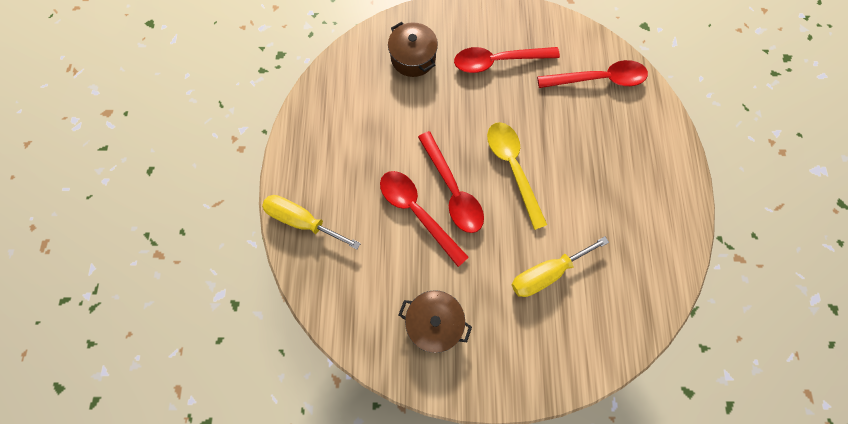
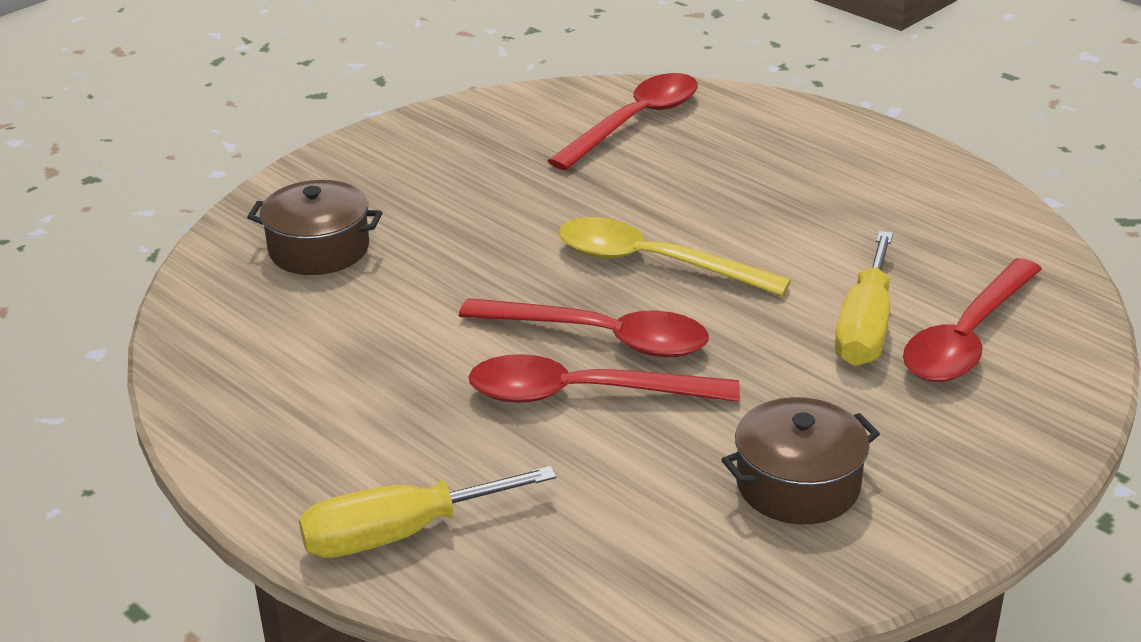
camera: 45 degrees left, 40 degrees down
(498, 61) = (464, 181): red spoon -> red spoon (967, 337)

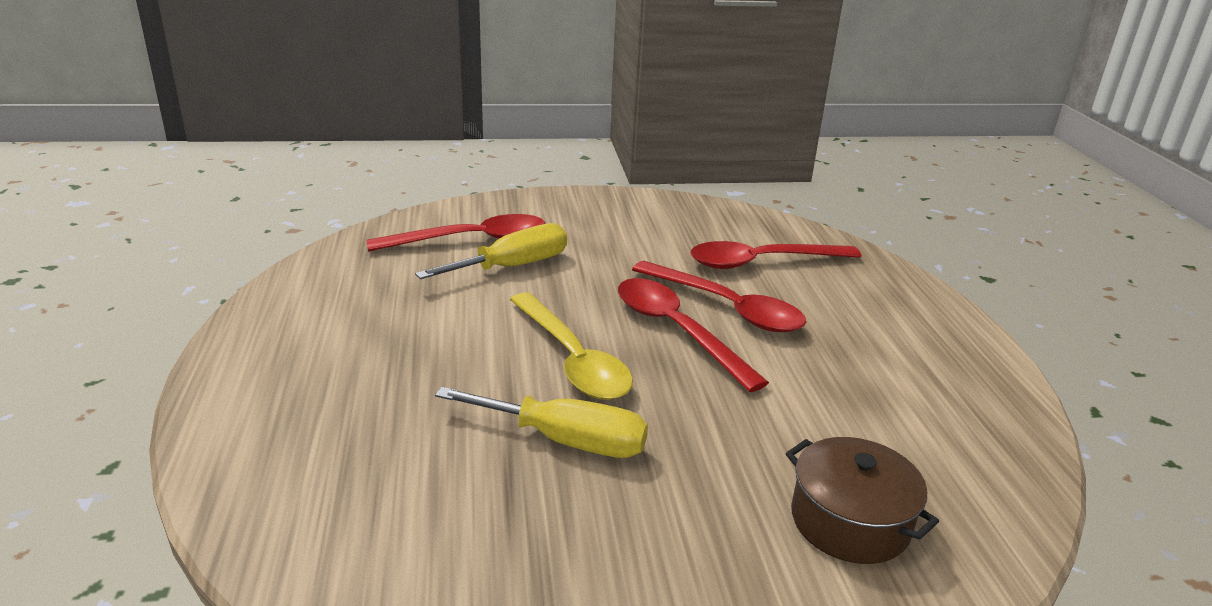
camera: 145 degrees left, 5 degrees down
(399, 534) = (898, 293): yellow screwdriver -> yellow screwdriver (565, 440)
(635, 122) = (363, 510): red spoon -> red spoon (762, 262)
(798, 485) = (664, 231): brown pot -> none

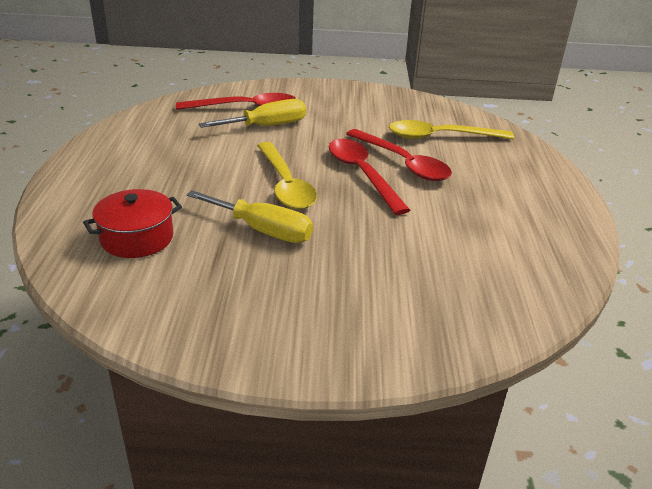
camera: 10 degrees right, 5 degrees up
(371, 478) = (137, 238): none -> red pot
(762, 262) = (440, 137): red spoon -> yellow spoon
(850, 521) = (429, 295): brown pot -> none

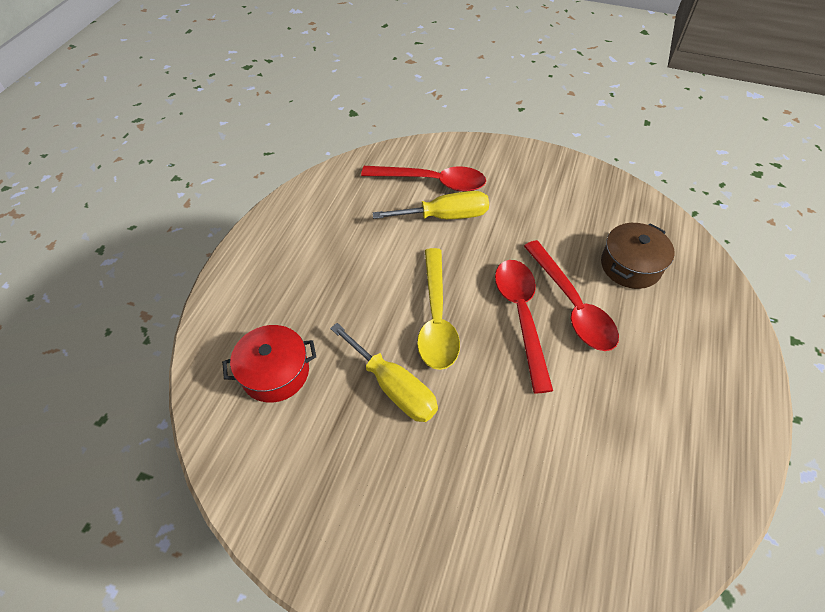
camera: 20 degrees right, 20 degrees up
(440, 137) = (630, 266): yellow spoon -> brown pot

